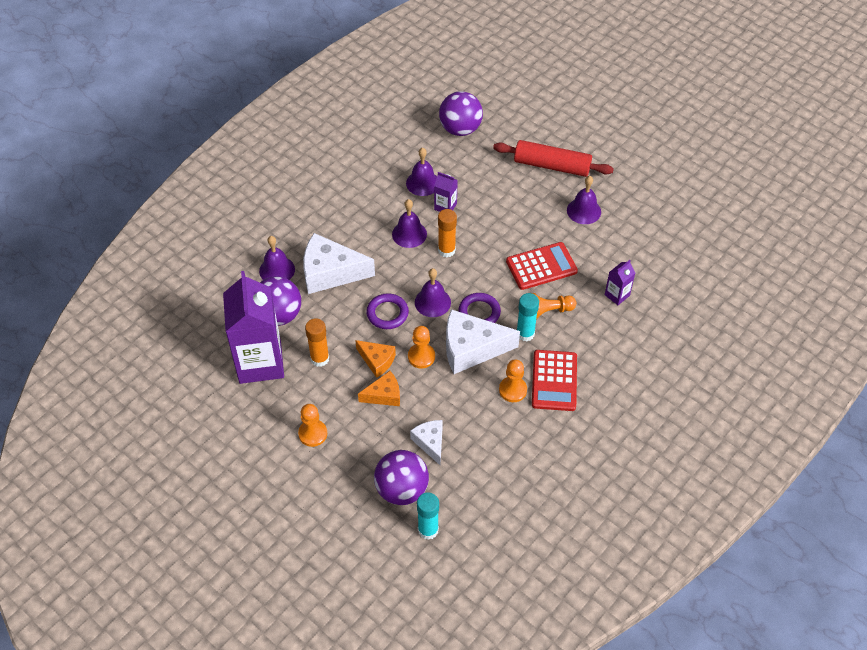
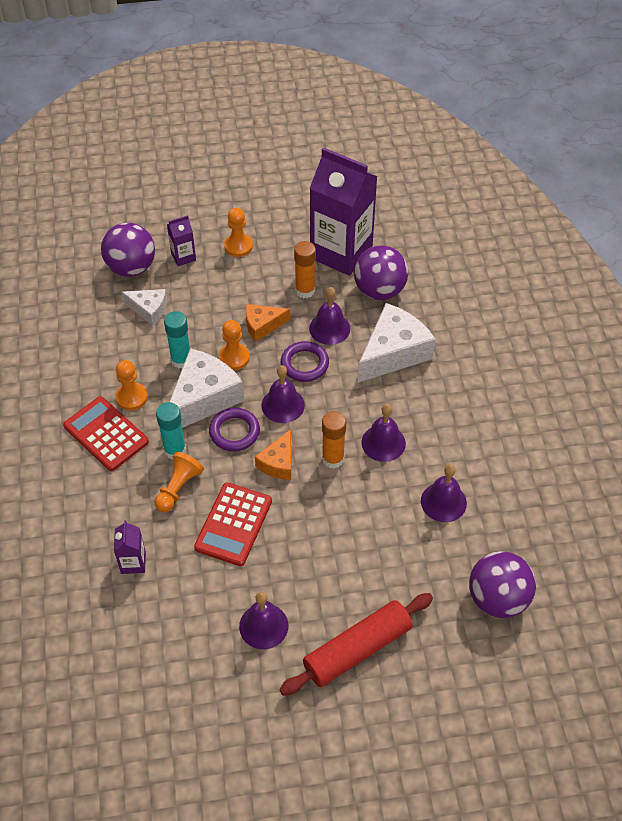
camera: 130 degrees right, 0 degrees up
(277, 270) = (434, 317): purple bell -> purple bell (329, 328)
(384, 395) = (224, 309): orange cheese -> orange cheese (278, 463)
(428, 530) = (83, 262): turquoise glue stick -> turquoise glue stick (181, 360)
(445, 206) = (391, 499): purple carton -> purple carton (183, 257)

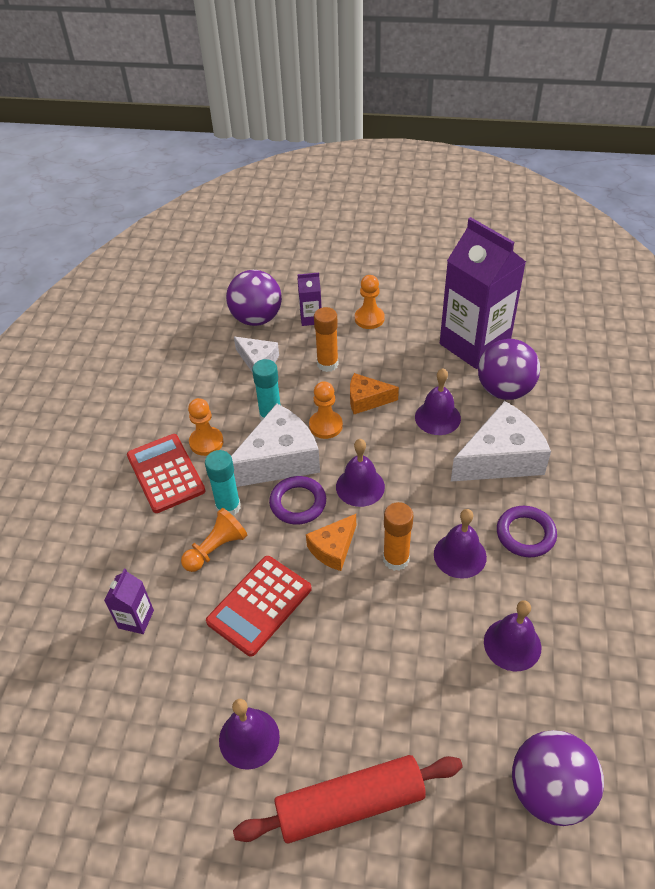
camera: 20 degrees right, 5 degrees down
(304, 364) = (398, 449): purple ring -> purple ring (525, 534)
(305, 290) = (423, 374): orange glue stick -> orange glue stick (327, 364)

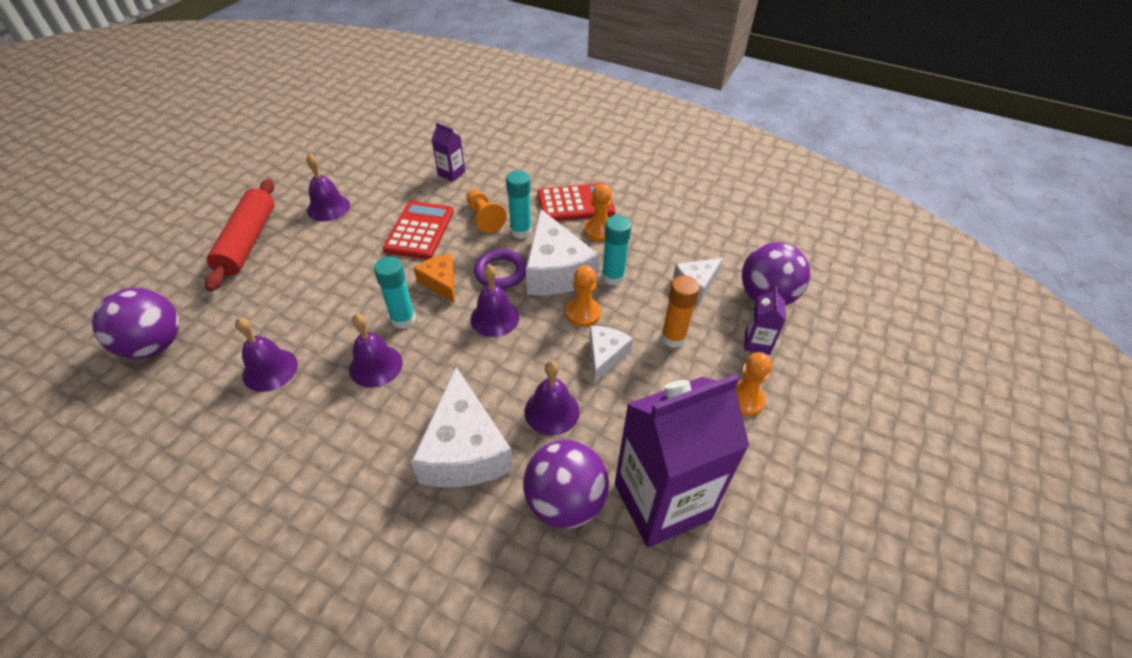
camera: 105 degrees right, 0 degrees up
(259, 605) = (419, 231): red calculator -> red calculator turned 45 degrees clockwise
(367, 400) = (605, 356): orange cheese -> white cheese
(396, 559) = (403, 319): orange glue stick -> turquoise glue stick
(525, 534) = (361, 429): purple ring -> none

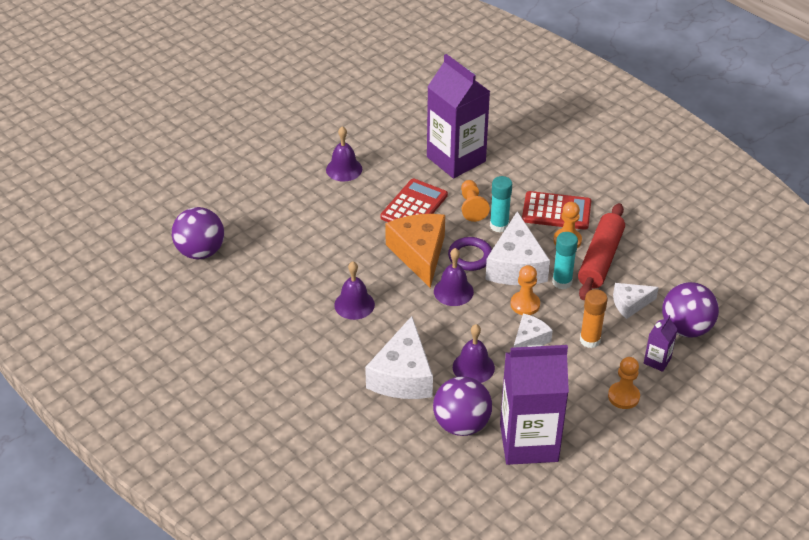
camera: 20 degrees right, 5 degrees down
(248, 241) = (275, 185): red rolling pin -> red rolling pin (600, 259)
(270, 369) = (278, 289): purple bell -> none
(403, 319) = (382, 275): turquoise glue stick -> none
(441, 282) = (419, 254): orange cheese -> orange cheese, size x1.81
(451, 173) = (456, 159): purple carton -> purple carton, size x2.35

